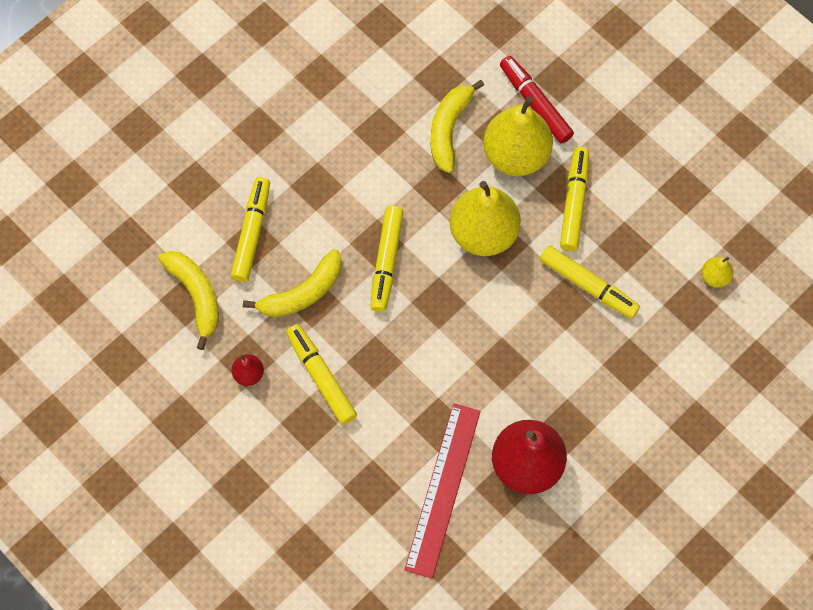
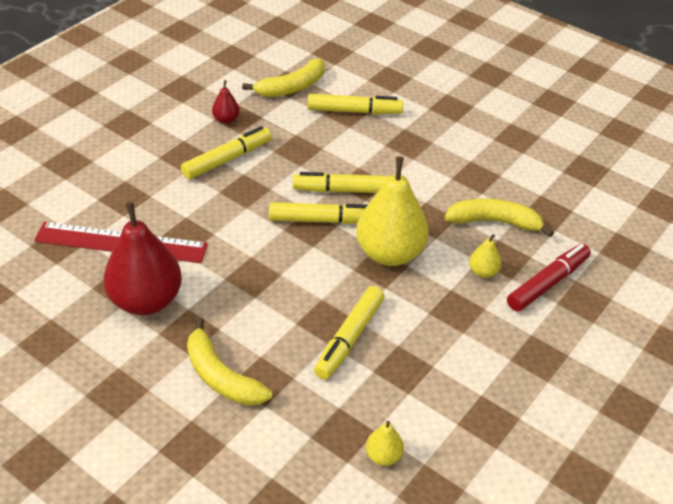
camera: 80 degrees right, 25 degrees down
(302, 293) = (304, 143): yellow banana -> yellow banana (221, 376)
(516, 155) = (483, 272): yellow pear -> yellow pear, size x0.44
(574, 202) = (443, 321): yellow marker -> yellow marker (322, 220)

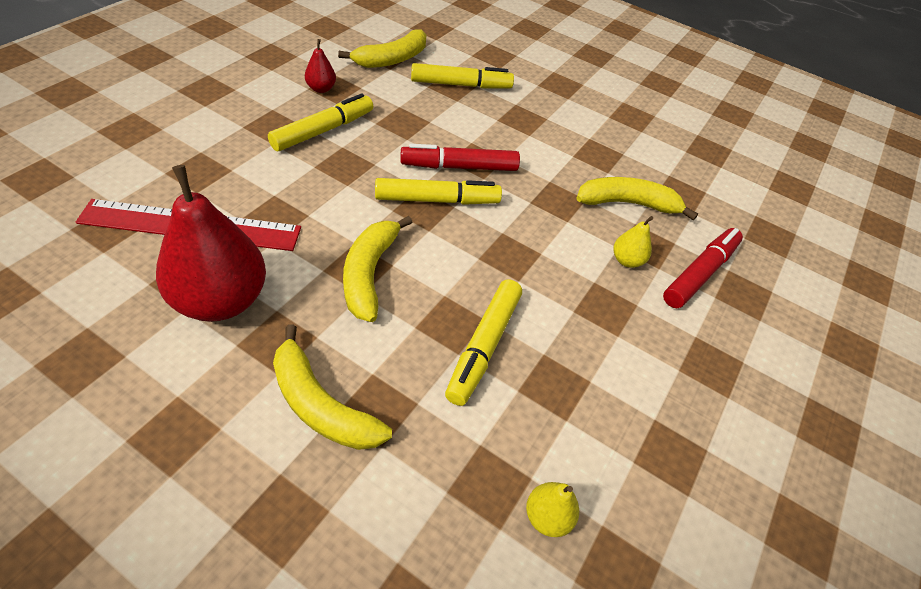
camera: 10 degrees left, 5 degrees up
(261, 281) = (369, 274): none -> yellow banana
(345, 190) = (459, 167): yellow marker -> red marker
(390, 253) = (518, 239): yellow pear -> none

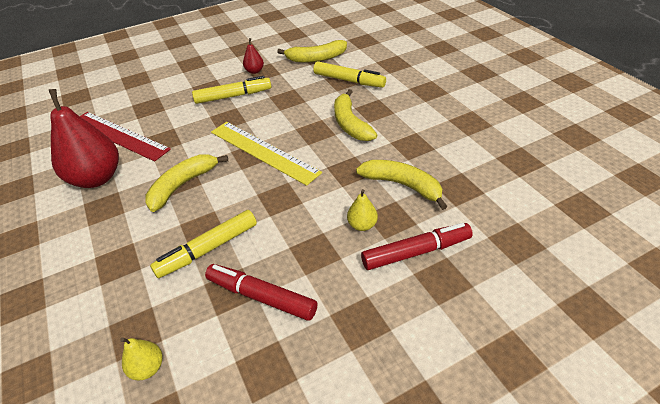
camera: 40 degrees right, 5 degrees down
(321, 405) = (92, 249): yellow banana -> yellow banana (350, 124)
(437, 200) = (263, 151): yellow marker -> yellow ruler
(459, 167) = (298, 133): red marker -> red marker (261, 296)

